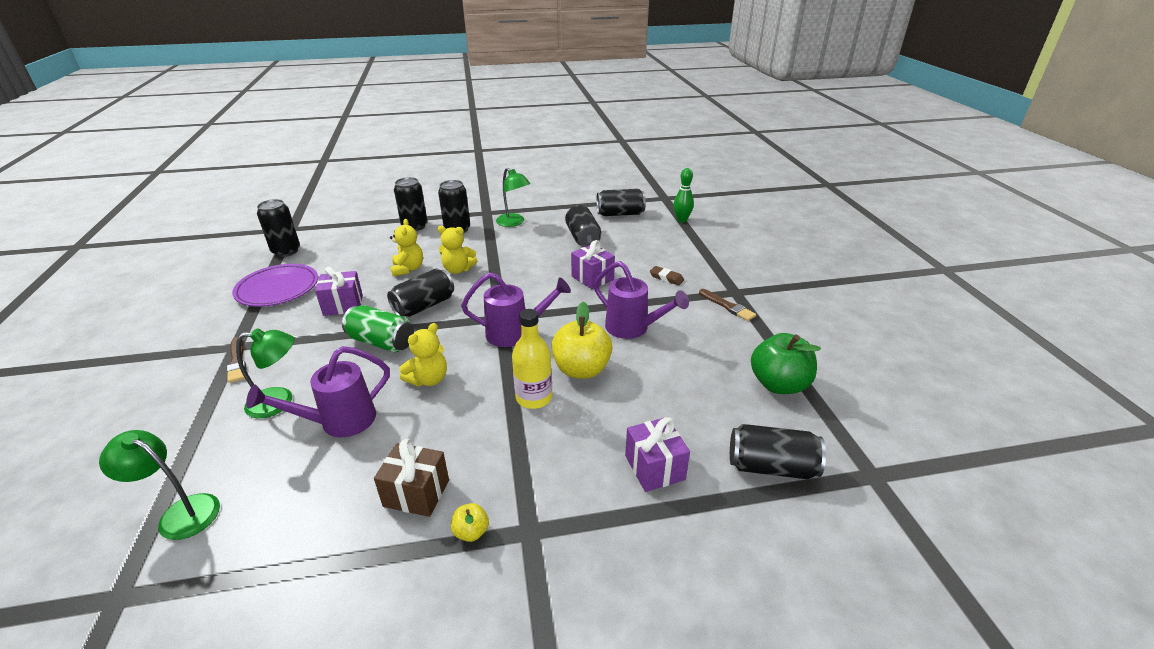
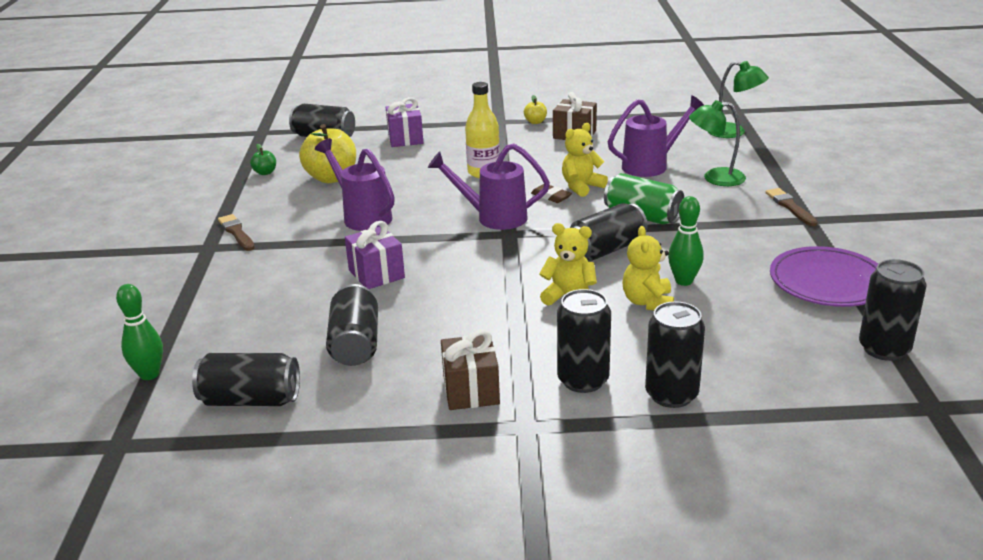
camera: 170 degrees left, 5 degrees down
(343, 305) = (714, 256): purple gift -> none
(377, 284) = (684, 281): none -> green bowling pin
(514, 223) = (471, 390): green lamp -> brown gift
(581, 369) = (434, 188): yellow apple -> yellow apple (331, 178)
(666, 278) = (277, 269): brown eraser -> brown eraser (551, 196)
(778, 384) = (265, 172): green apple -> green apple, size x0.46

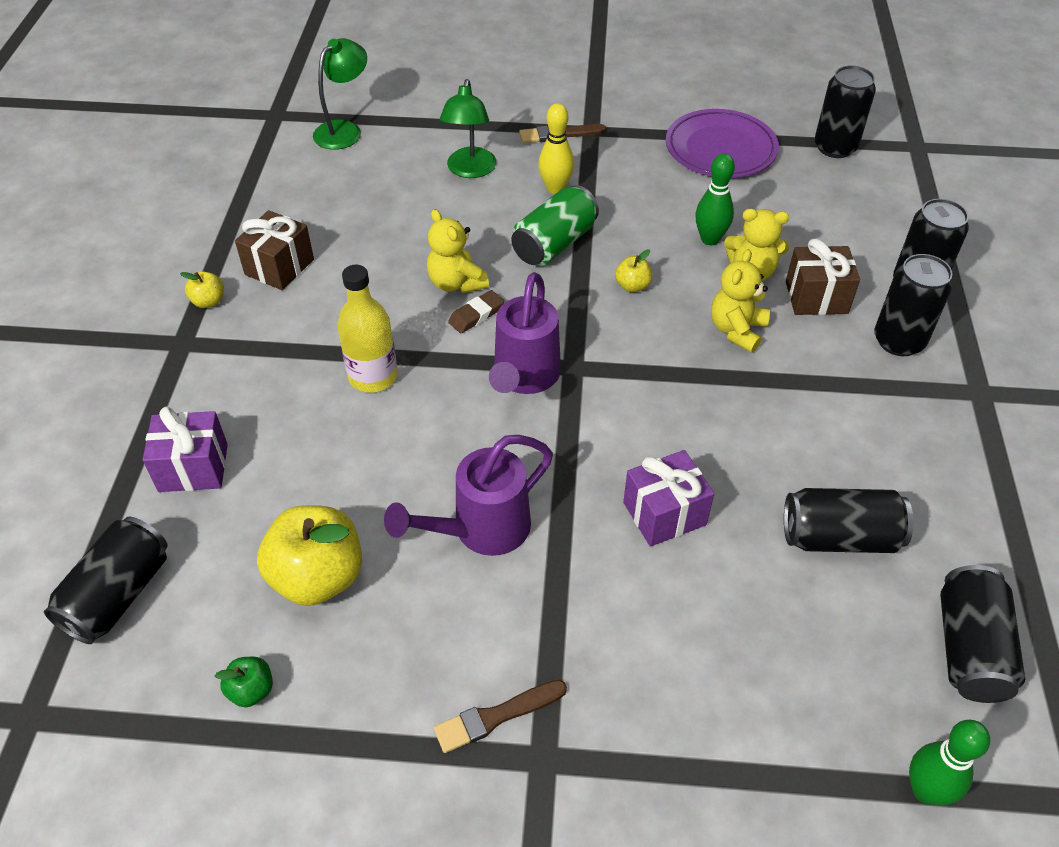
camera: 85 degrees left, 20 degrees up
(471, 390) = (925, 430): brown gift -> brown gift (816, 297)
(606, 250) = (632, 286): black can -> yellow apple
(651, 165) = (414, 213): purple watering can -> none
(713, 211) = (555, 188): none -> yellow bowling pin

